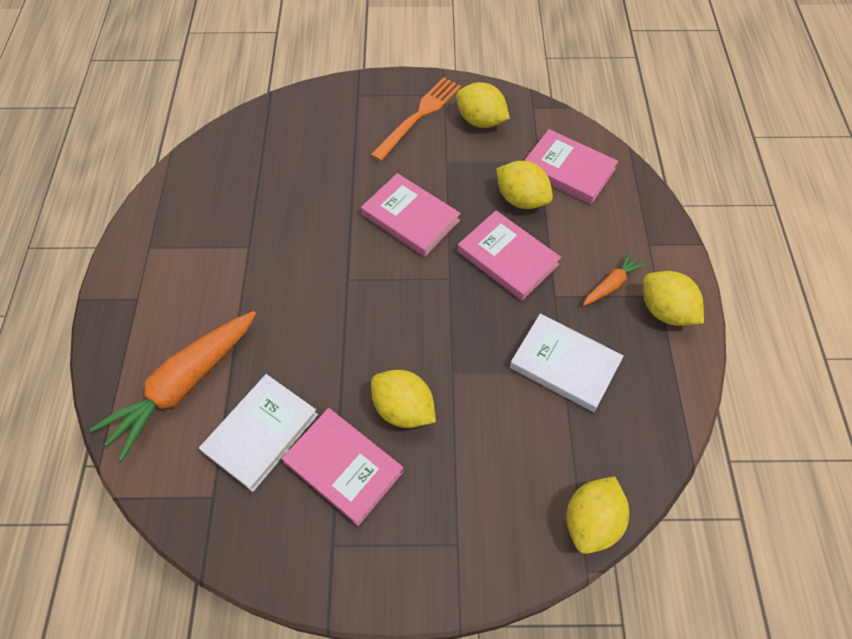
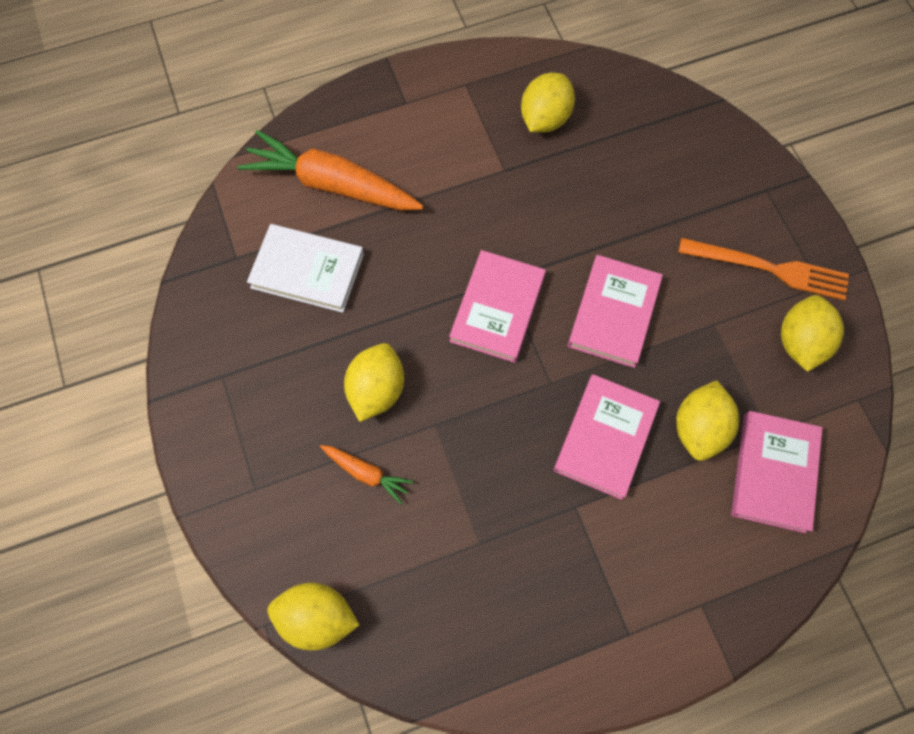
camera: 70 degrees right, 10 degrees up
(343, 467) = (298, 357): pink book -> pink book (497, 308)
(564, 364) = (489, 542): white book -> none
(611, 284) = (620, 570): orange carrot -> orange carrot (366, 473)
(665, 311) = (609, 646): yellow lemon -> yellow lemon (545, 119)

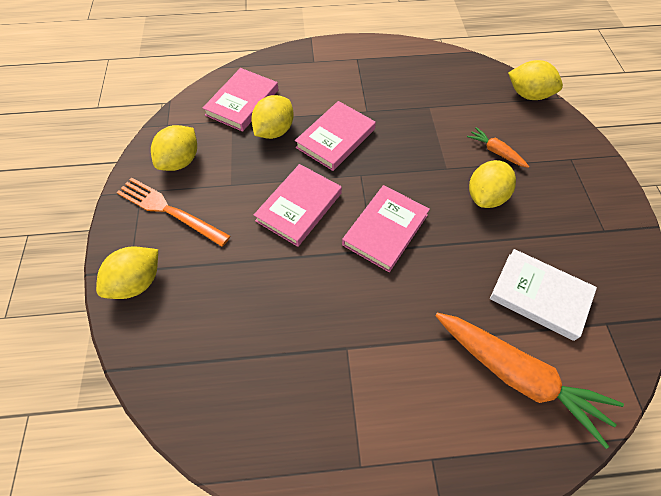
camera: 165 degrees left, 10 degrees down
(545, 119) = (290, 395): yellow lemon -> yellow lemon (137, 282)

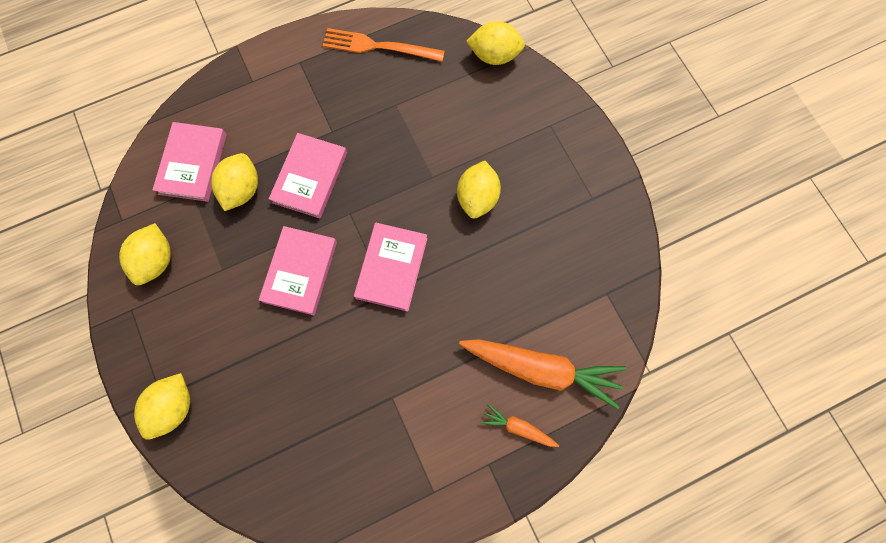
camera: 20 degrees left, 15 degrees up
(169, 210) = (170, 321): orange fork -> orange fork (378, 46)
(495, 152) = (476, 141): orange carrot -> orange carrot (518, 427)
(539, 295) = (546, 287): white book -> none

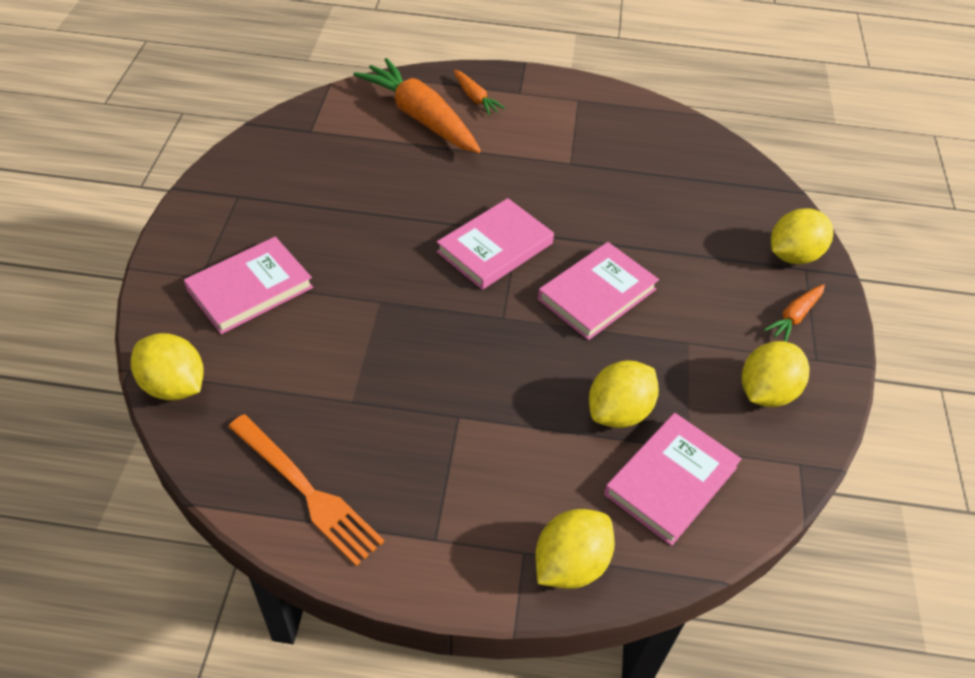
camera: 150 degrees left, 25 degrees down
(156, 339) = (794, 317): none -> orange carrot
(310, 177) = (524, 378): pink book -> pink book (250, 289)
(477, 197) = (351, 257): yellow lemon -> yellow lemon (570, 564)

